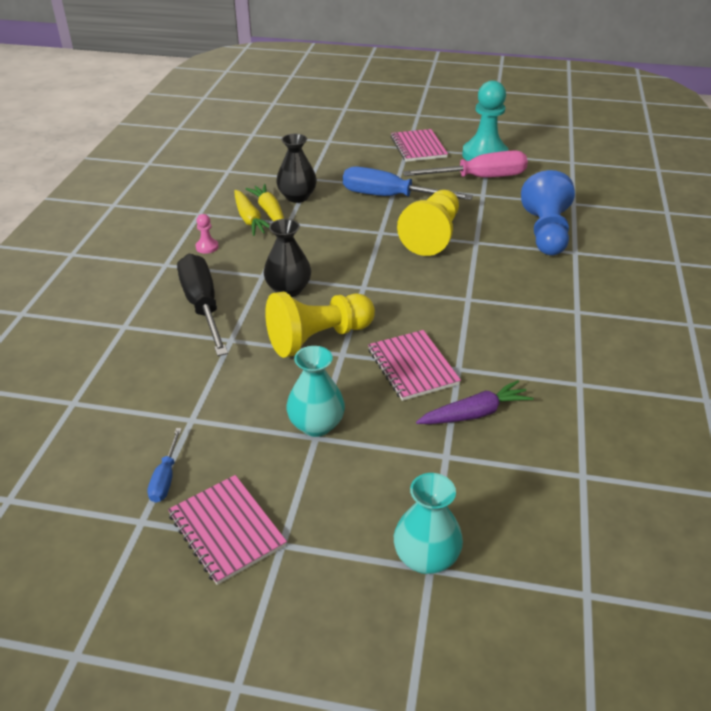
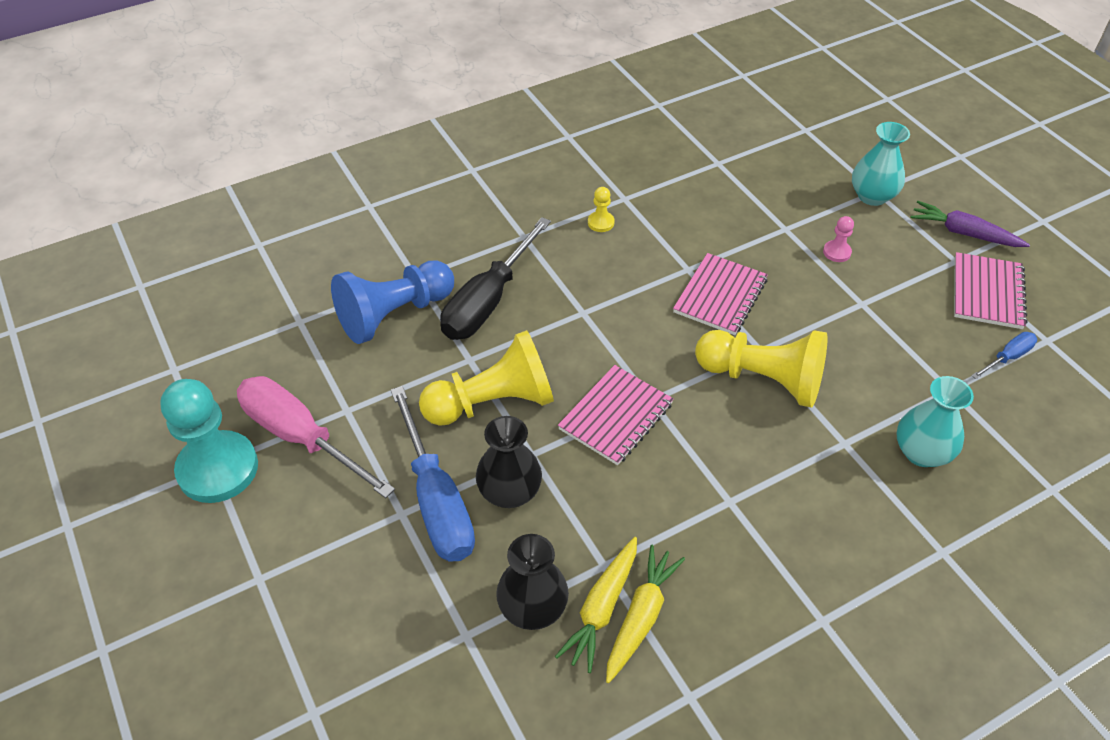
camera: 130 degrees left, 10 degrees up
(202, 306) = (835, 510): black screwdriver -> black screwdriver (488, 301)
(207, 247) = (745, 608): pink pawn -> pink pawn (837, 252)
(288, 289) = (725, 458): black vase -> black vase (509, 492)
(316, 425) = (852, 311): turquoise vase -> turquoise vase (921, 452)
(418, 147) = (247, 565): pink notebook -> pink notebook (616, 416)
(475, 413) = (726, 235): purple carrot -> purple carrot (963, 233)
(558, 354) = (601, 223): none -> yellow pawn

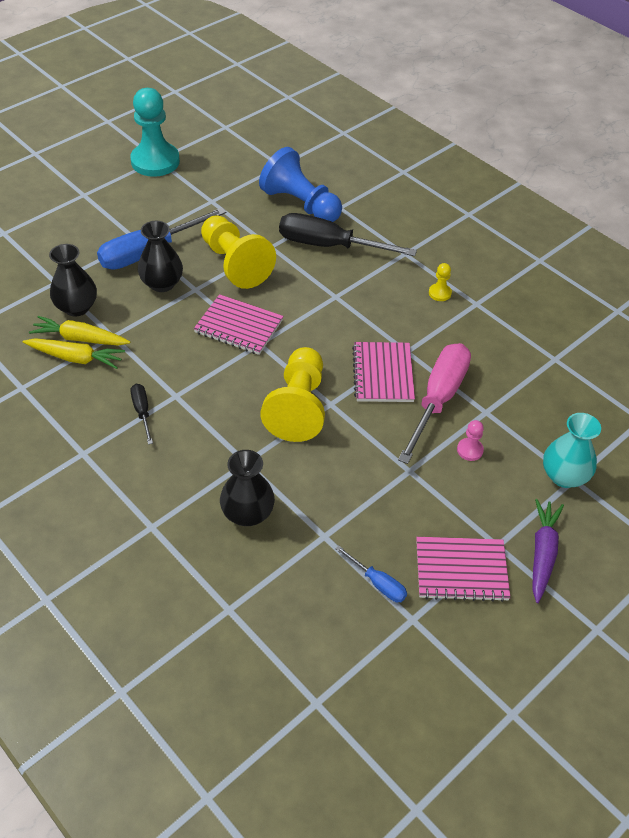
camera: 75 degrees right, 0 degrees up
(300, 437) = (185, 187): pink screwdriver -> pink screwdriver (438, 399)
(720, 296) = (383, 374): pink notebook -> pink notebook turned 75 degrees clockwise
(755, 542) = (142, 412): none -> black screwdriver
(921, 452) = (247, 513): turquoise vase -> black vase

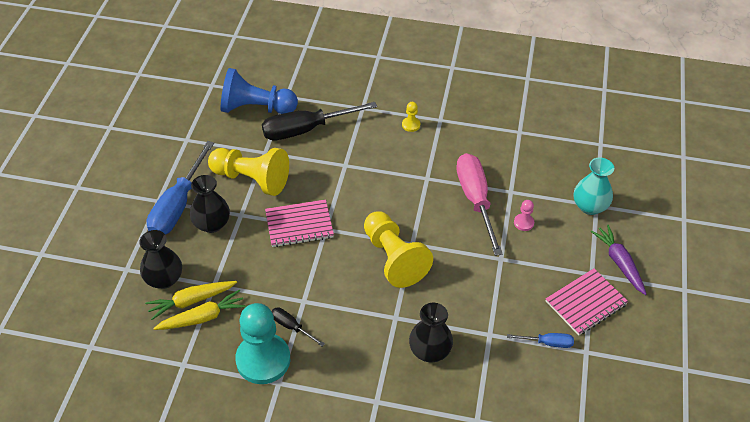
camera: 35 degrees left, 0 degrees up
(155, 161) = (110, 130): turquoise pawn -> turquoise pawn (263, 360)
(383, 374) = (426, 203): pink notebook -> none

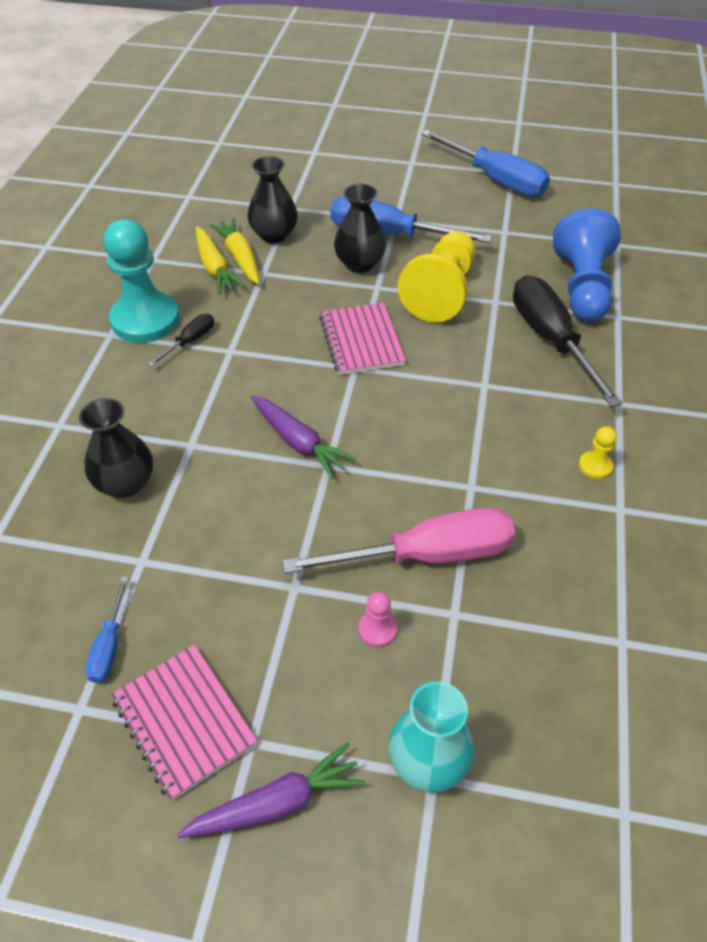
camera: 90 degrees right, 0 degrees up
(117, 138) = (495, 179): none -> blue screwdriver
(393, 258) = (299, 442): yellow pawn -> purple carrot

